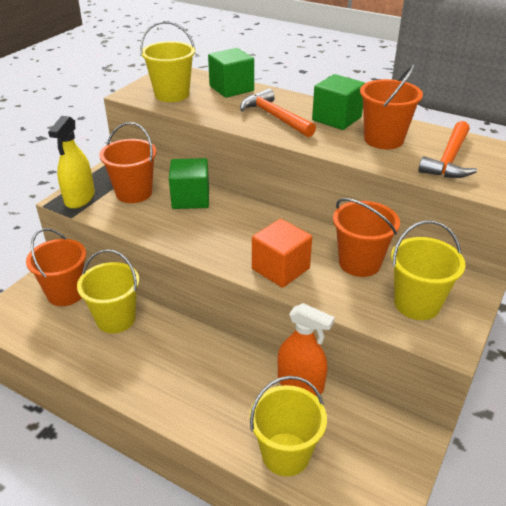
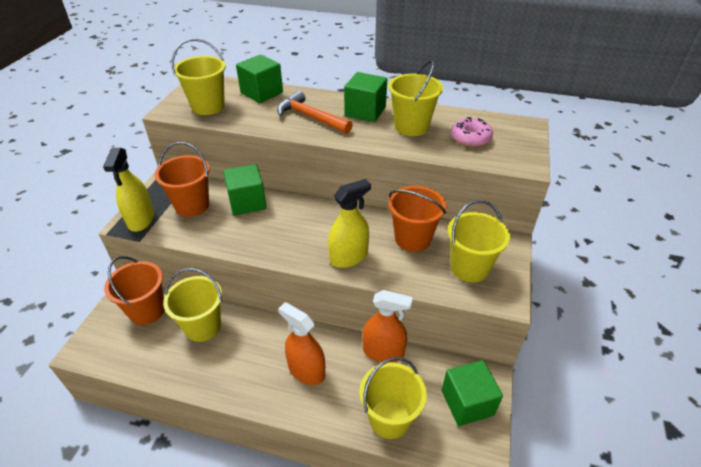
camera: 15 degrees left, 5 degrees up
(209, 384) = (306, 370): none -> orange spray bottle
(280, 269) = (349, 257): orange cube -> yellow spray bottle
(382, 459) = (467, 402): none -> green cube
(383, 139) = (411, 127): orange bucket -> yellow bucket
(449, 159) = (470, 138): orange hammer -> pink donut

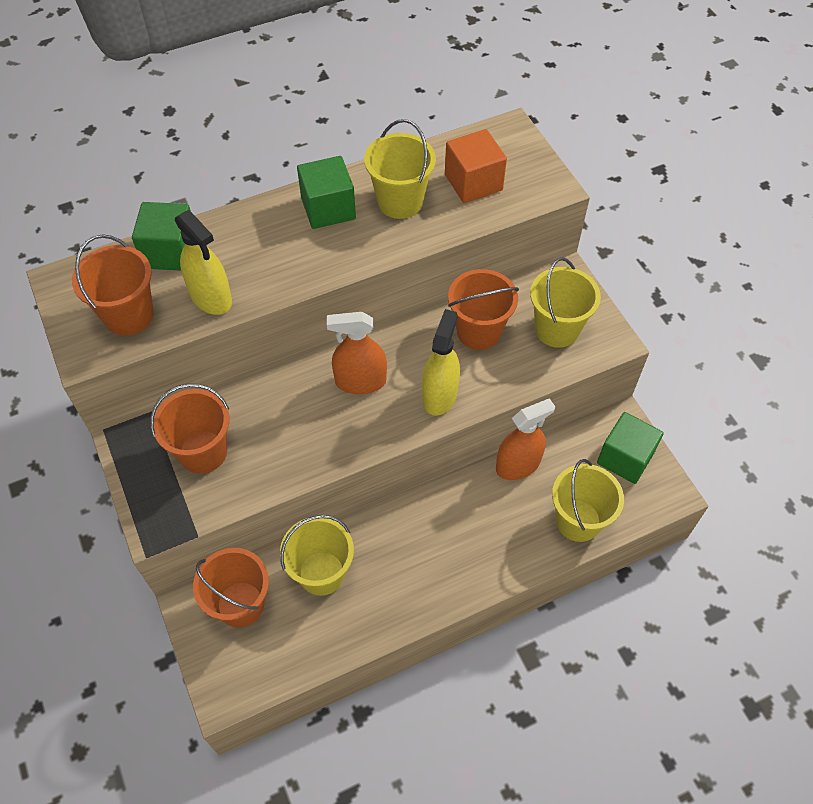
camera: 40 degrees left, 15 degrees up
(141, 220) = (165, 511): yellow spray bottle -> yellow spray bottle (211, 297)
(208, 106) = (128, 315): yellow bucket -> orange bucket
(247, 202) = (263, 404): green cube -> none
(306, 370) = (468, 535): orange spray bottle -> orange spray bottle (360, 381)
(310, 117) = (275, 255): orange hammer -> none
(470, 138) = (473, 182): pink donut -> orange cube

